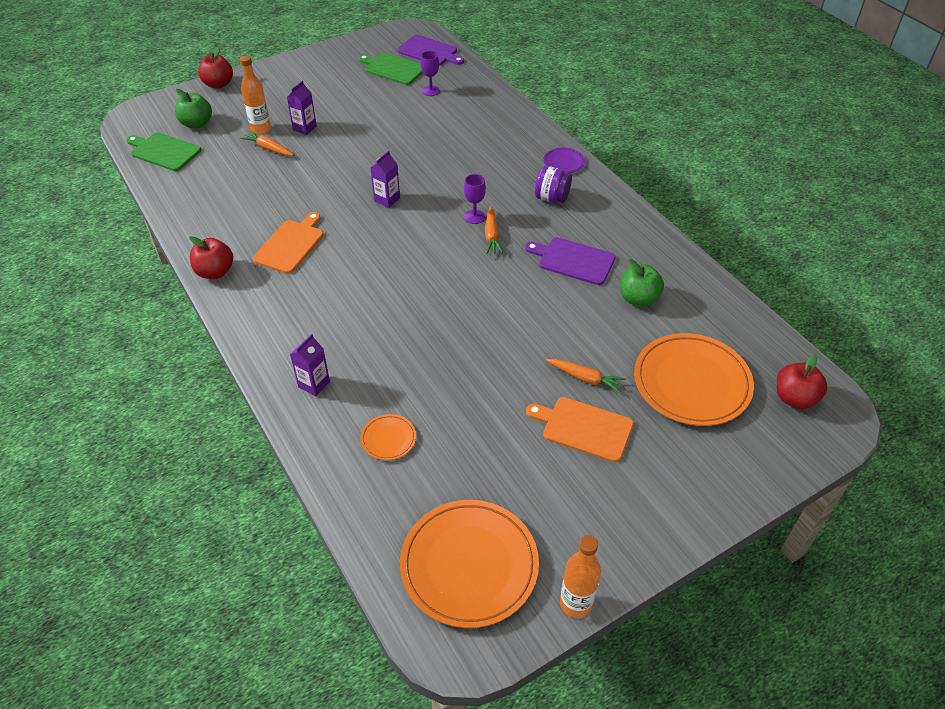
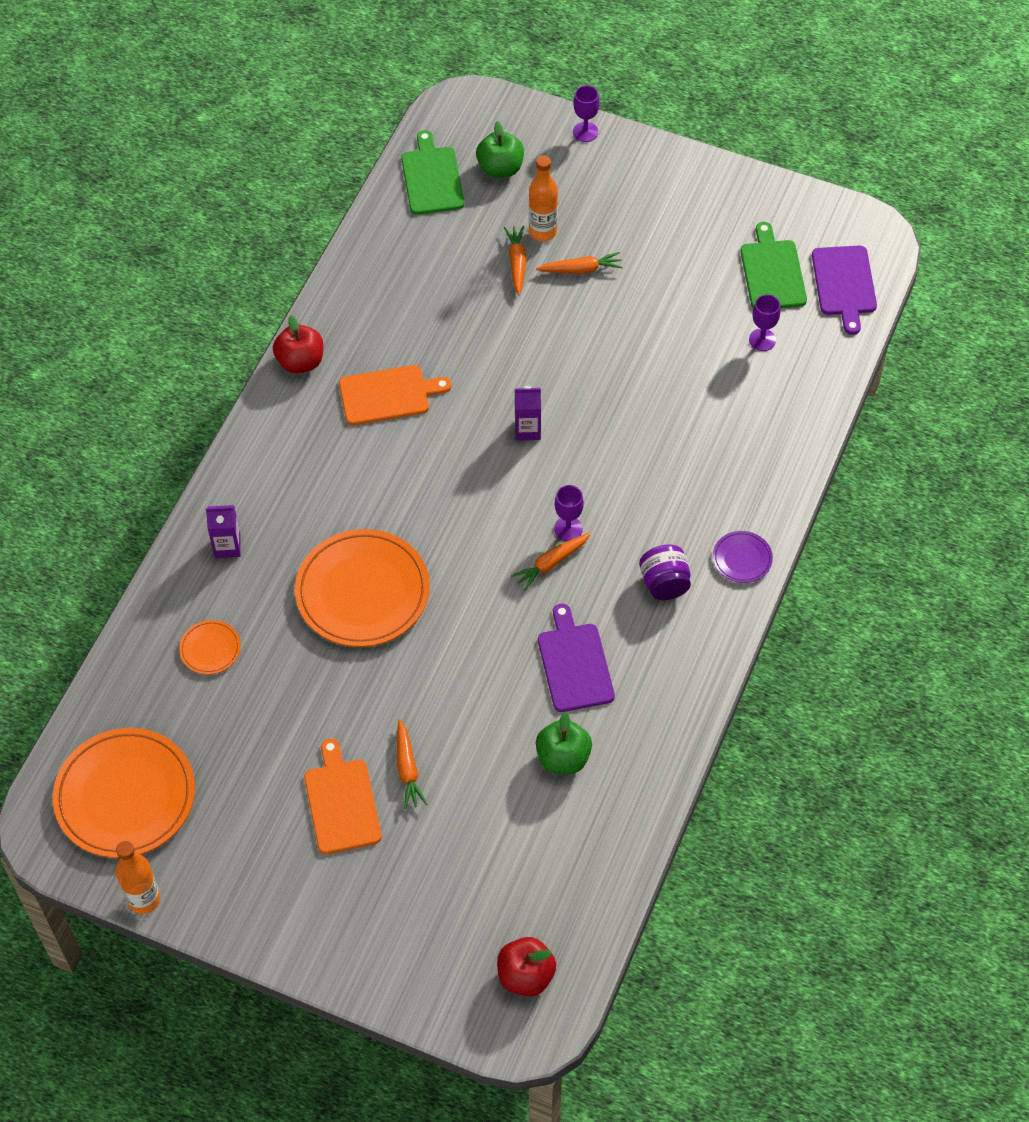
camera: 55 degrees right, 10 degrees up
(218, 84) = (585, 132): red apple -> purple goblet
(304, 128) = (581, 269): purple carton -> orange carrot
(691, 383) = (475, 869): orange plate -> orange plate (362, 592)

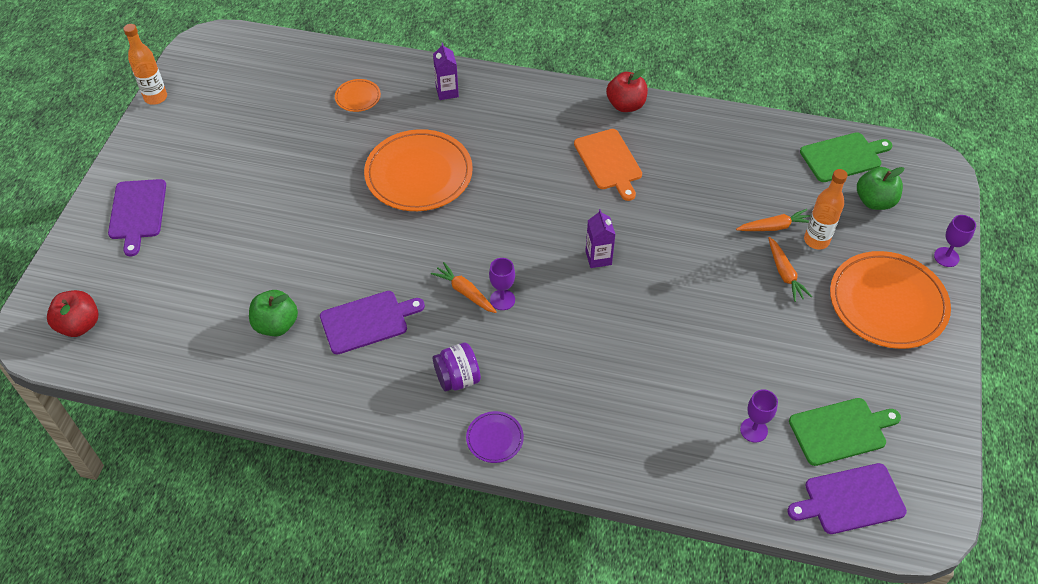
camera: 80 degrees right, 5 degrees down
(125, 796) = (235, 74): orange plate -> orange plate (887, 303)
(342, 802) = (232, 190): orange cutting board -> none
(355, 916) = (137, 212): none -> purple cutting board
(407, 769) = (262, 225): orange carrot -> none

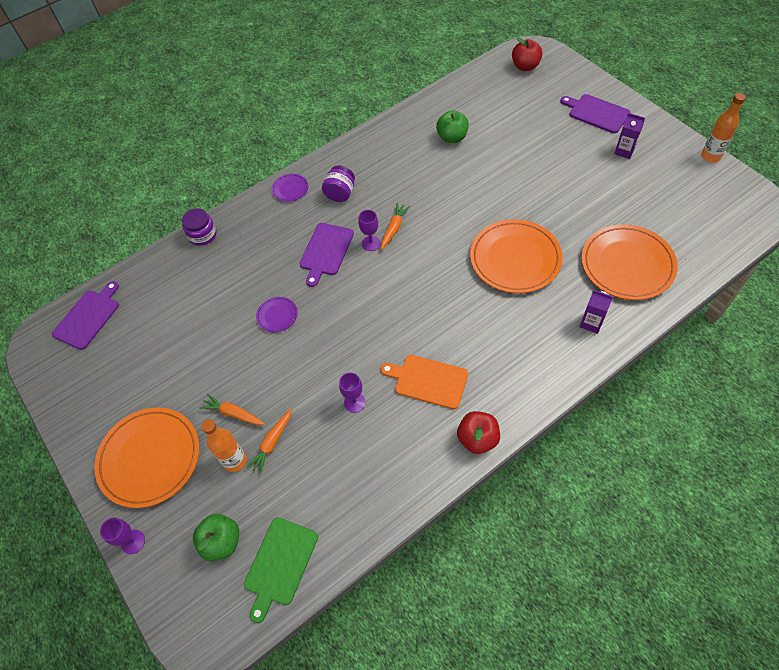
camera: 135 degrees right, 5 degrees up
(358, 97) = (627, 265): orange plate -> orange plate, size x2.23
(367, 321) = (416, 175): purple cutting board -> purple cutting board (325, 251)
(465, 292) = (394, 229): orange carrot -> orange carrot turned 60 degrees counterclockwise
(598, 258) = (352, 313): purple carton -> purple carton (624, 151)
(643, 479) = (202, 235): none -> purple jar
(663, 317) = (277, 315): none -> purple plate
(753, 430) = (168, 304): purple goblet -> purple goblet (354, 402)
(841, 431) = (119, 347): green cutting board -> none

